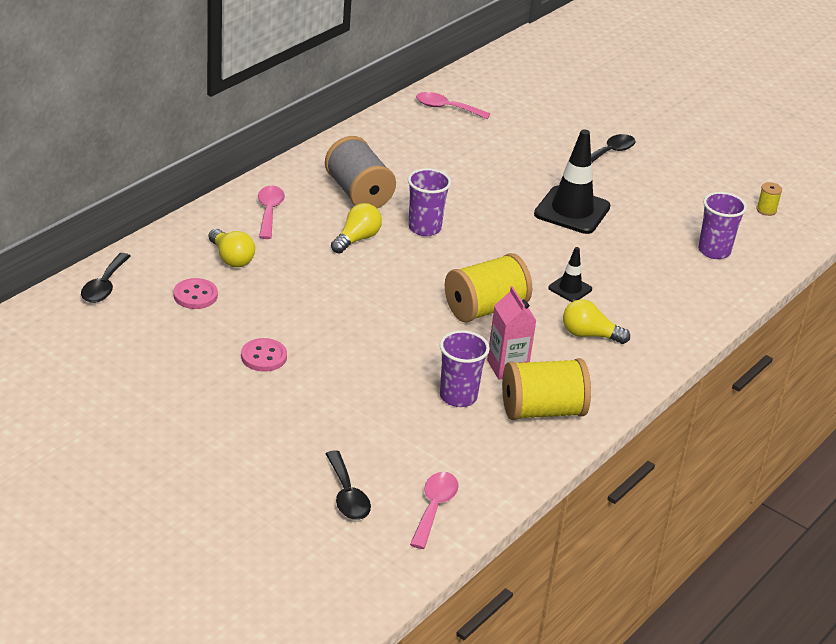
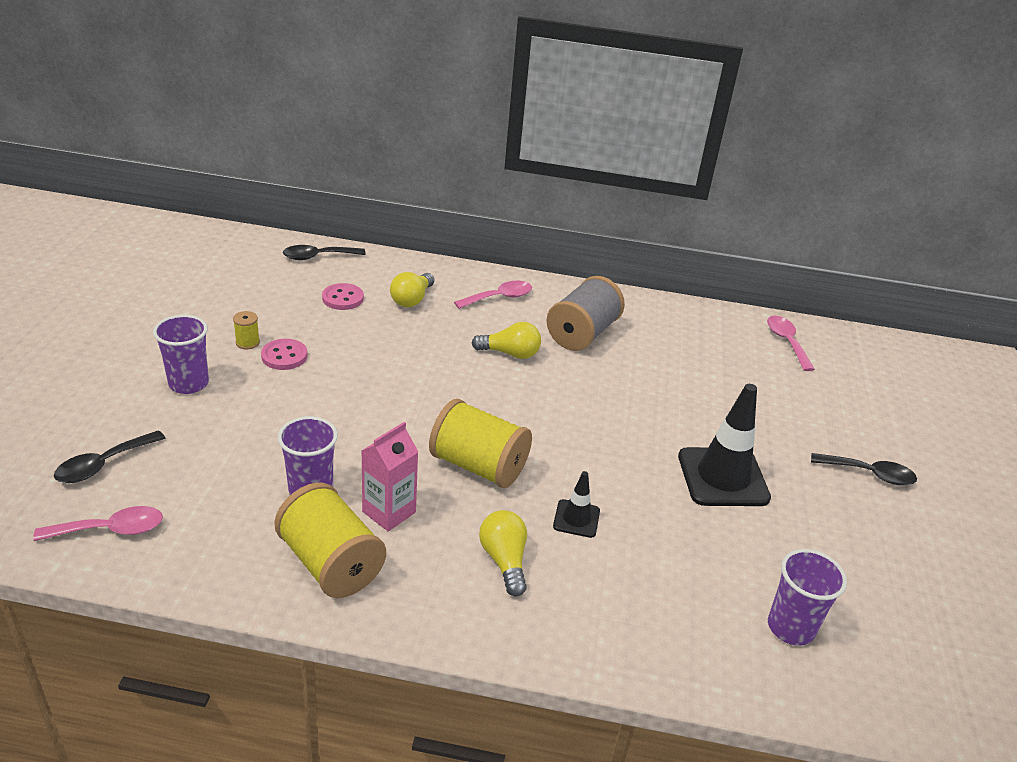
camera: 60 degrees right, 0 degrees up
(424, 228) = (572, 387): purple cup -> purple cup (188, 384)
(766, 210) = (946, 657): yellow spool -> yellow spool (247, 342)

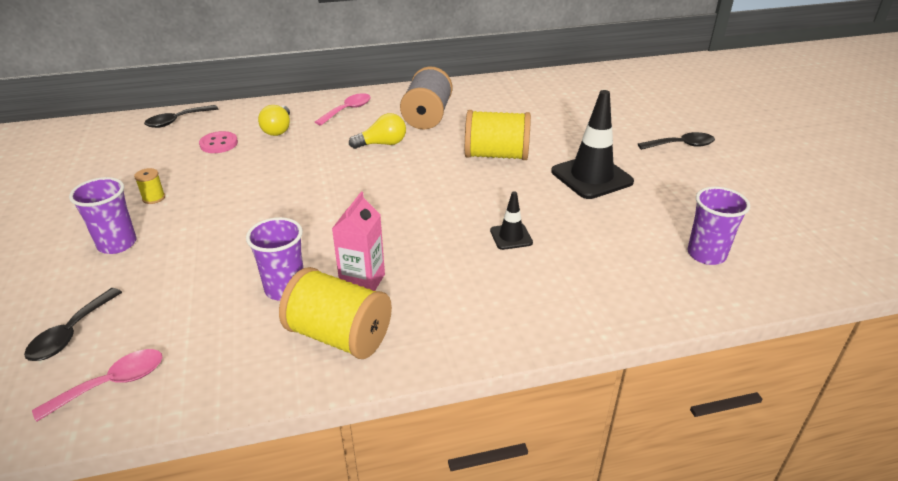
camera: 20 degrees left, 0 degrees up
(284, 356) = (194, 198): pink button -> none
(478, 466) = (411, 226): yellow spool -> yellow spool (496, 155)
(504, 560) = (478, 283): yellow light bulb -> none
(786, 342) = (570, 84): pink spoon -> none

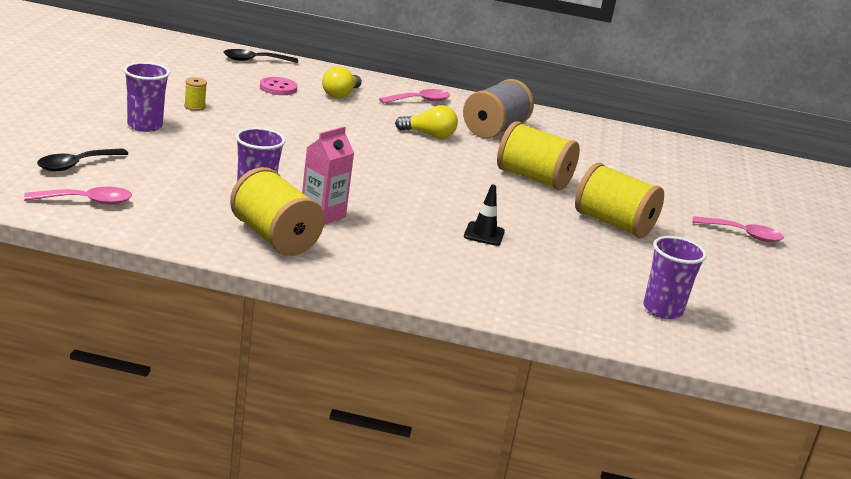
camera: 20 degrees right, 10 degrees down
(591, 177) = (613, 224): black traffic cone -> yellow spool
(681, 145) = (743, 234): black spoon -> pink spoon

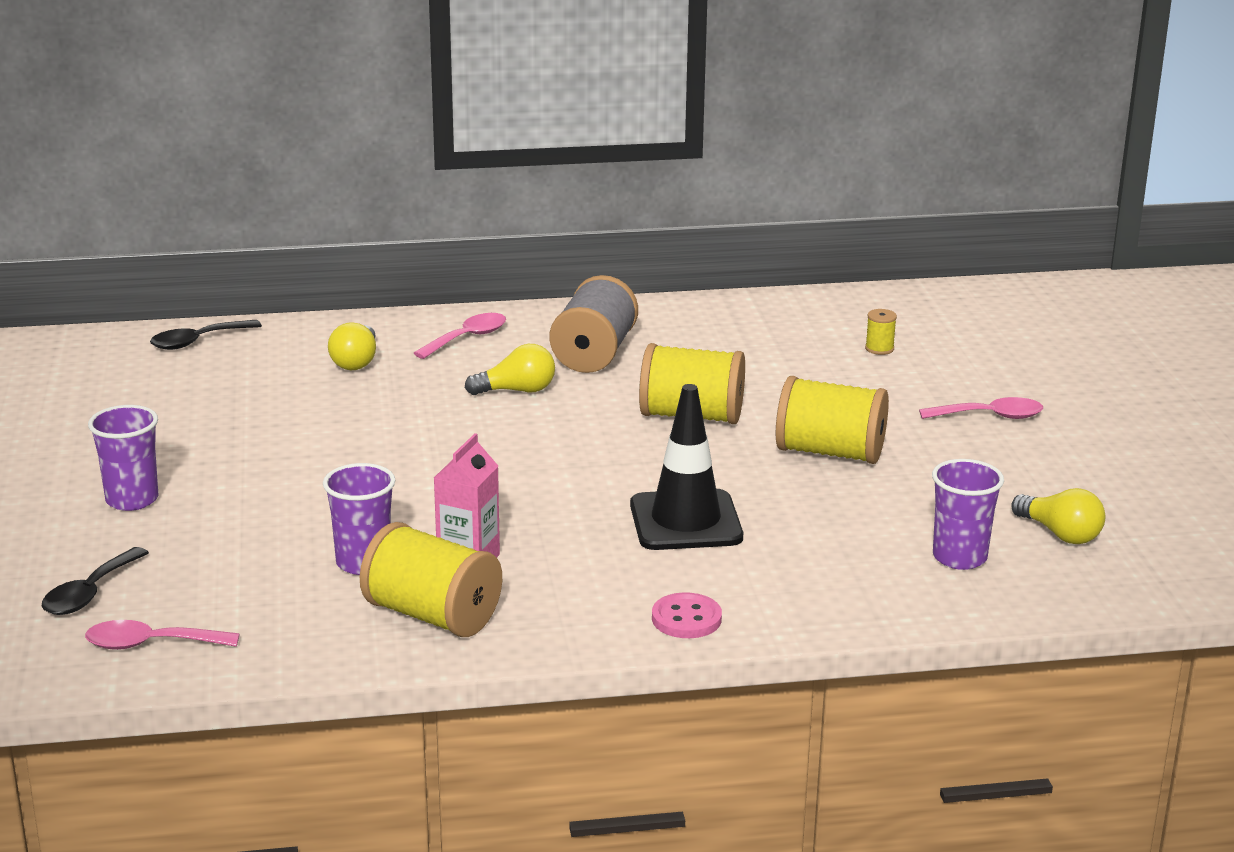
camera: 15 degrees left, 0 degrees up
(87, 201) = (151, 644): pink spoon -> pink spoon turned 150 degrees counterclockwise
(194, 106) = (175, 446): yellow spool -> yellow spool (879, 349)
(278, 88) = (264, 378): pink button -> pink button (686, 619)
(484, 234) = (685, 521): black traffic cone -> black traffic cone, size x1.97
(748, 317) = (1060, 534): none -> yellow light bulb

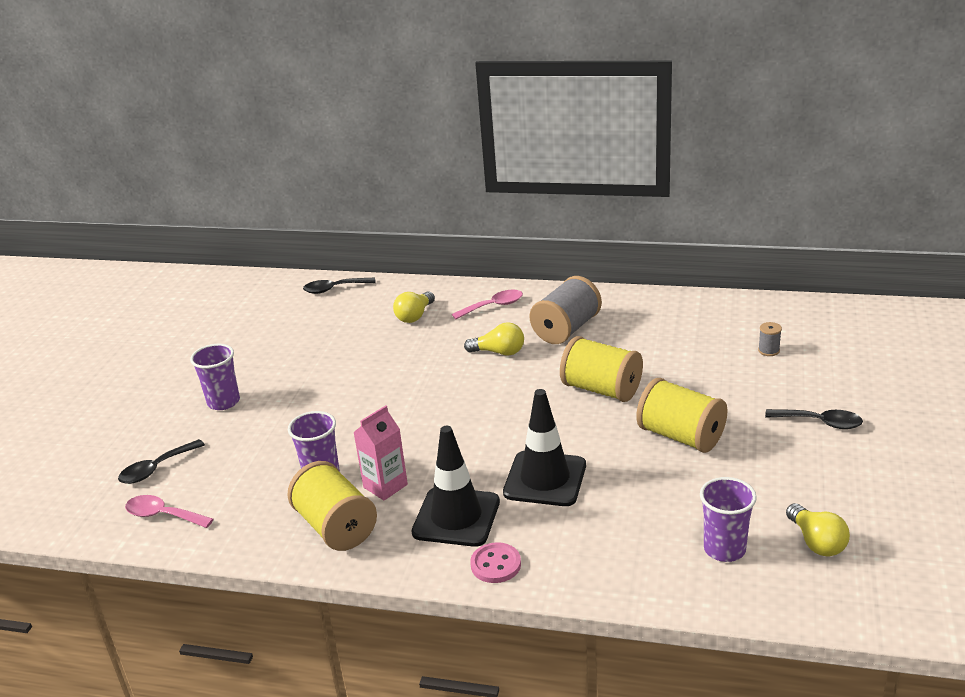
camera: 25 degrees right, 5 degrees up
(595, 579) = (456, 517): none -> black traffic cone
(879, 349) = (768, 350): yellow spool -> grey spool
(990, 416) = (820, 423): pink spoon -> black spoon

